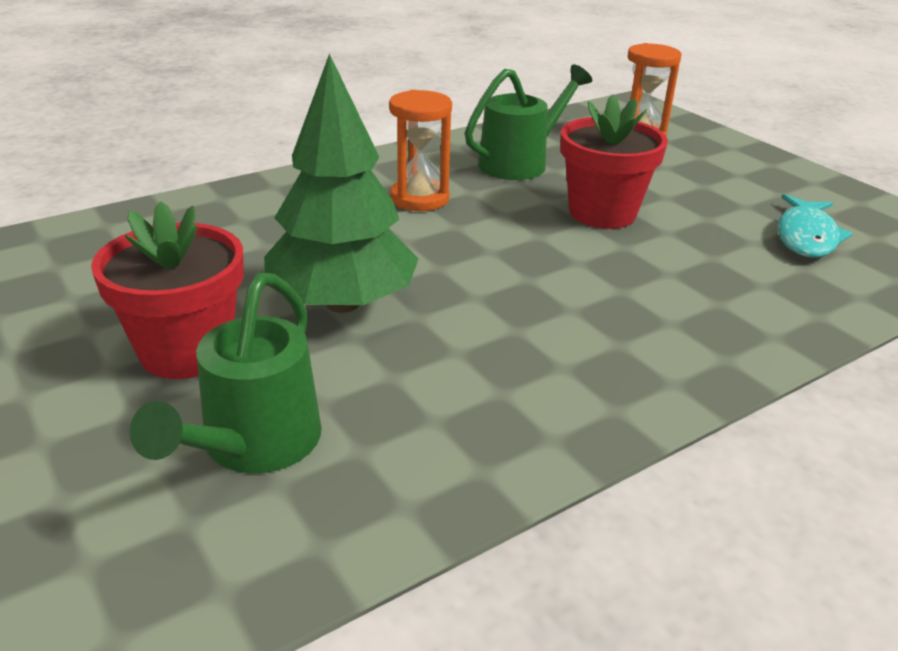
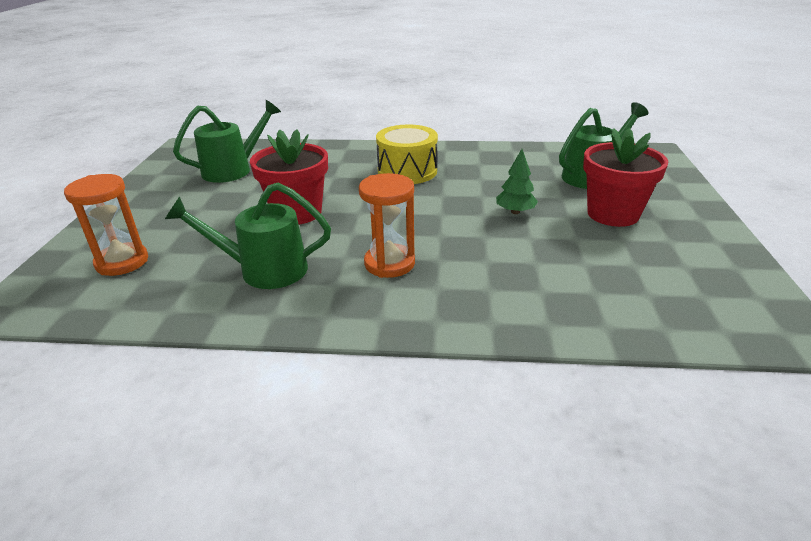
camera: 140 degrees left, 0 degrees up
(342, 303) = (515, 212): green tree -> green tree, size x0.45
(590, 322) = (407, 171): none -> yellow drum
(806, 236) = (234, 169): turquoise fish -> green watering can

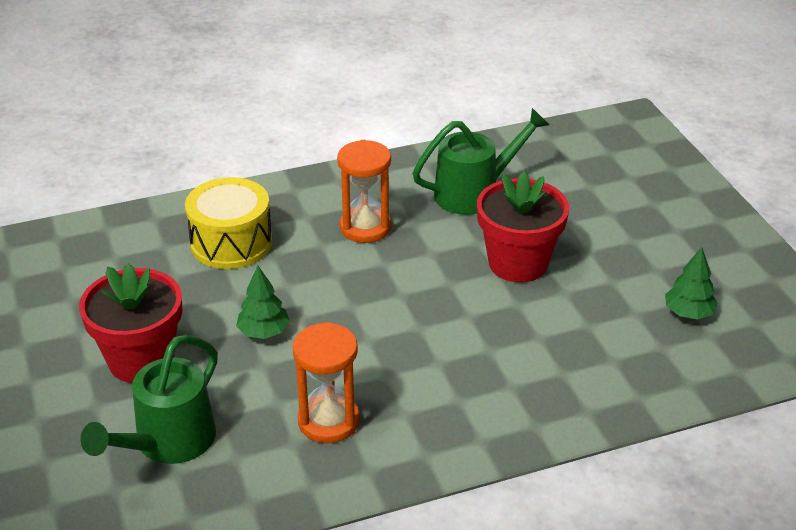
camera: 155 degrees right, 5 degrees up
(122, 262) = (610, 168): orange hourglass -> orange hourglass (328, 421)
(234, 169) = (688, 313): green watering can -> green tree
(407, 171) = (446, 377): yellow drum -> yellow drum (231, 243)

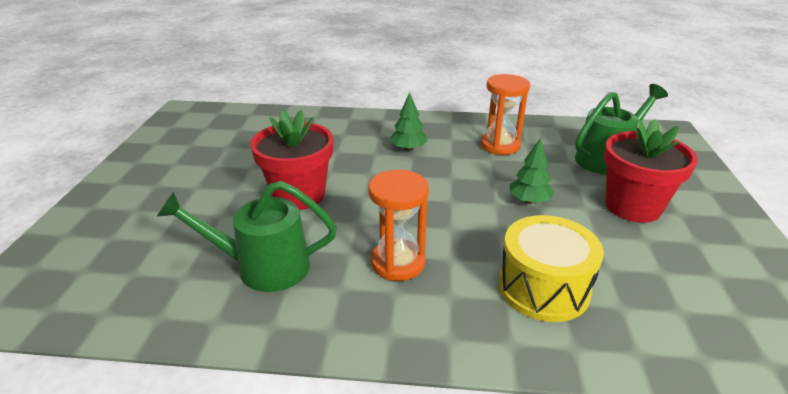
camera: 155 degrees left, 5 degrees down
(688, 313) = (233, 140): green tree -> green tree (408, 148)

